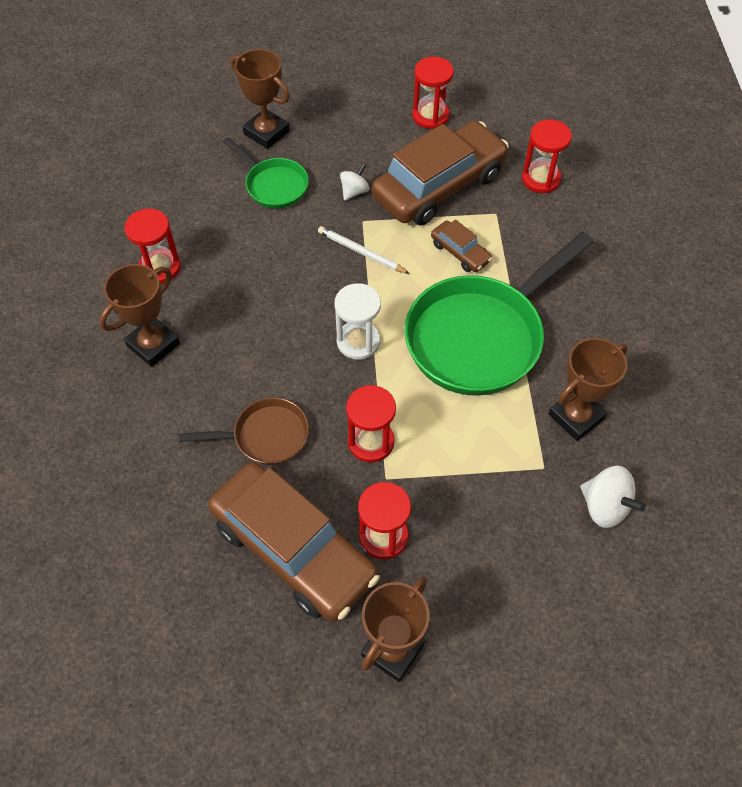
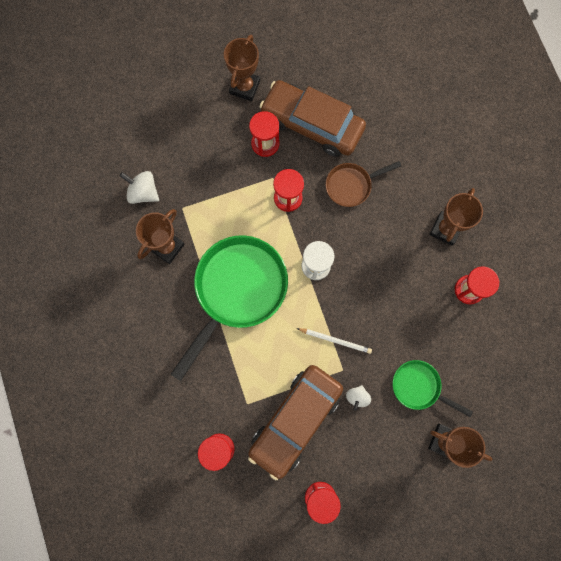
camera: 165 degrees right, 20 degrees up
(460, 252) = (265, 359): brown car -> none

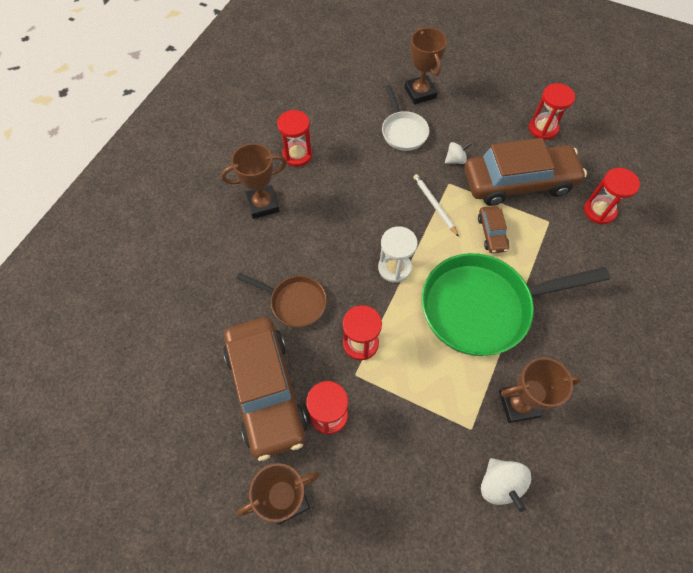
camera: 135 degrees left, 15 degrees down
(277, 354) = (491, 233): none -> brown car
(419, 387) = (403, 131): green pan -> white pan

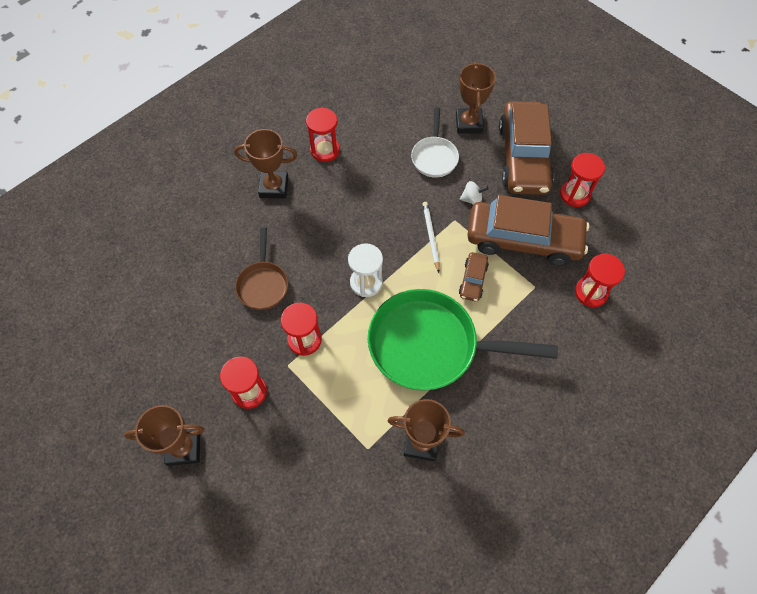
camera: 20 degrees right, 0 degrees up
(266, 390) = (205, 352): brown car -> brown car (523, 157)
(294, 302) = (263, 284): brown pan -> brown pan turned 45 degrees clockwise
(499, 484) = (370, 505): white spinning top -> none

